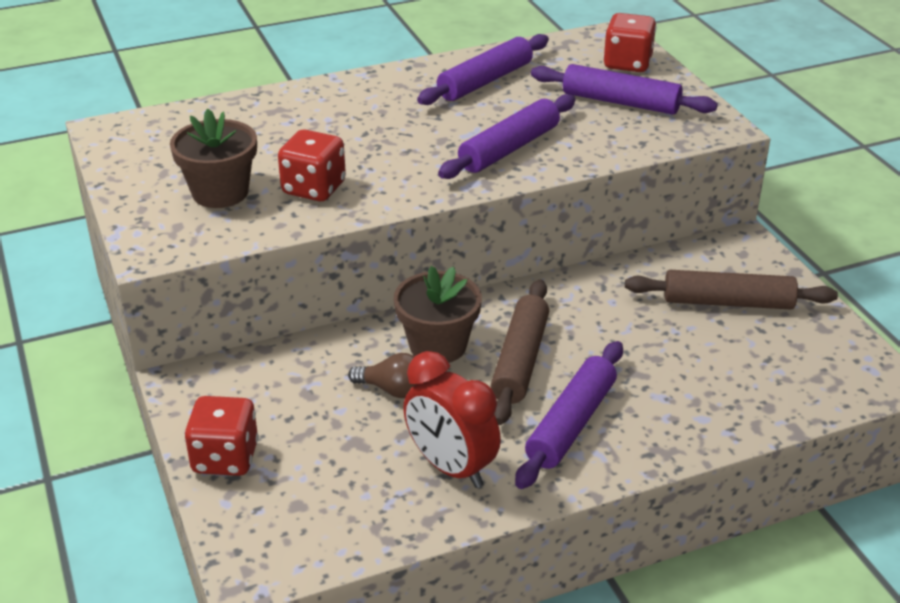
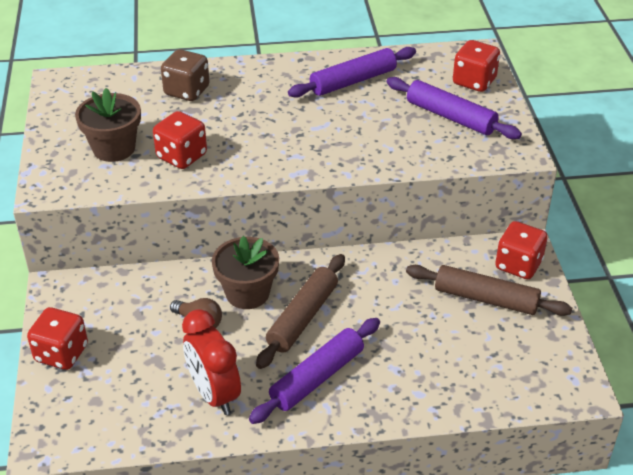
camera: 15 degrees right, 5 degrees up
(284, 118) = (187, 91): none -> brown dice
(509, 148) = (343, 145): purple rolling pin -> none
(746, 261) = (518, 265): none -> red dice

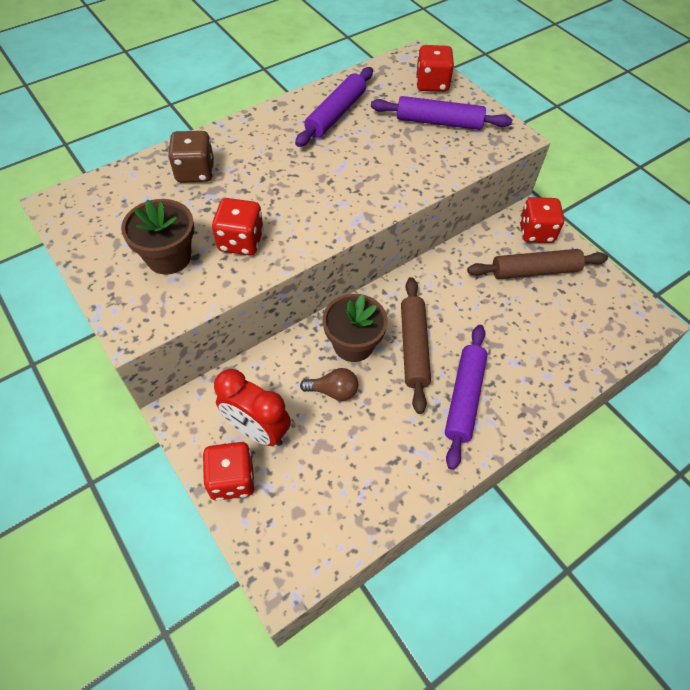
camera: 30 degrees left, 15 degrees up
(214, 394) = (394, 454): red clock -> red clock (257, 430)

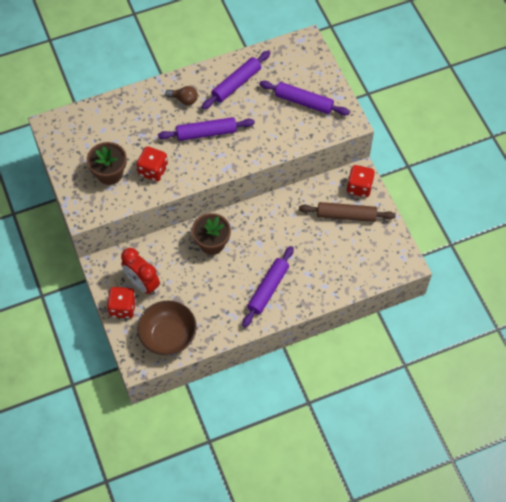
camera: 15 degrees right, 5 degrees up
(195, 172) = (135, 115): brown dice -> none
(311, 179) = (206, 133): none -> purple rolling pin
(324, 514) = (168, 336): none -> brown bowl
(333, 391) = (192, 269): brown light bulb -> brown light bulb (184, 99)
(413, 347) = (248, 252): brown rolling pin -> none
(432, 84) = (311, 68): red dice -> none

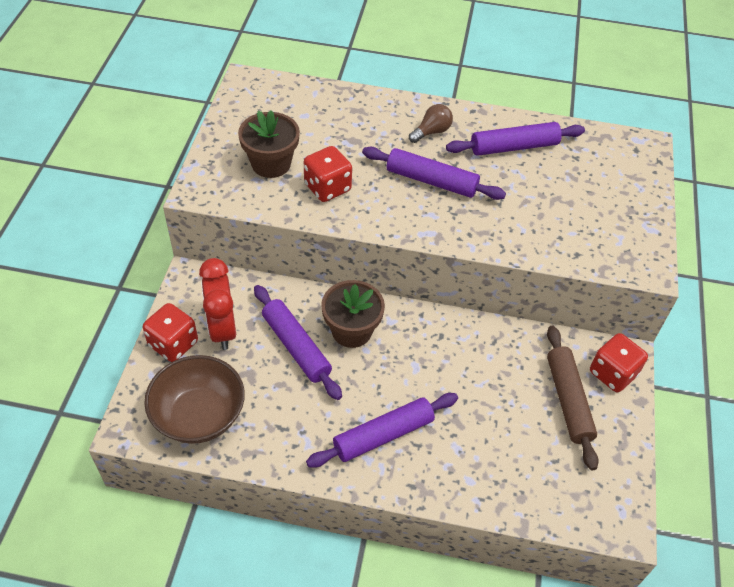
camera: 30 degrees right, 10 degrees down
(184, 99) = (431, 132): brown light bulb -> brown light bulb turned 90 degrees counterclockwise
(303, 102) = (594, 210): purple rolling pin -> purple rolling pin (296, 346)
(346, 215) = (568, 400): brown rolling pin -> brown rolling pin turned 45 degrees clockwise

